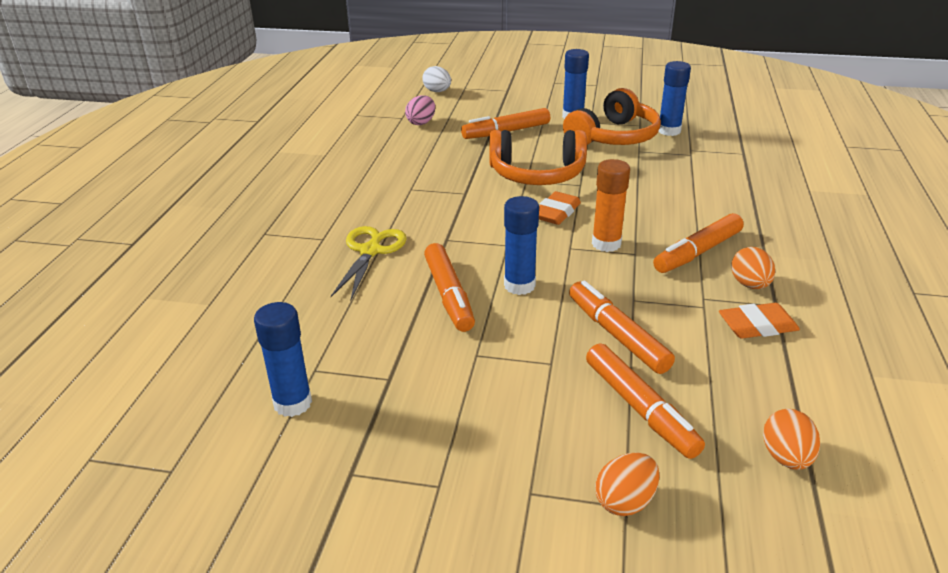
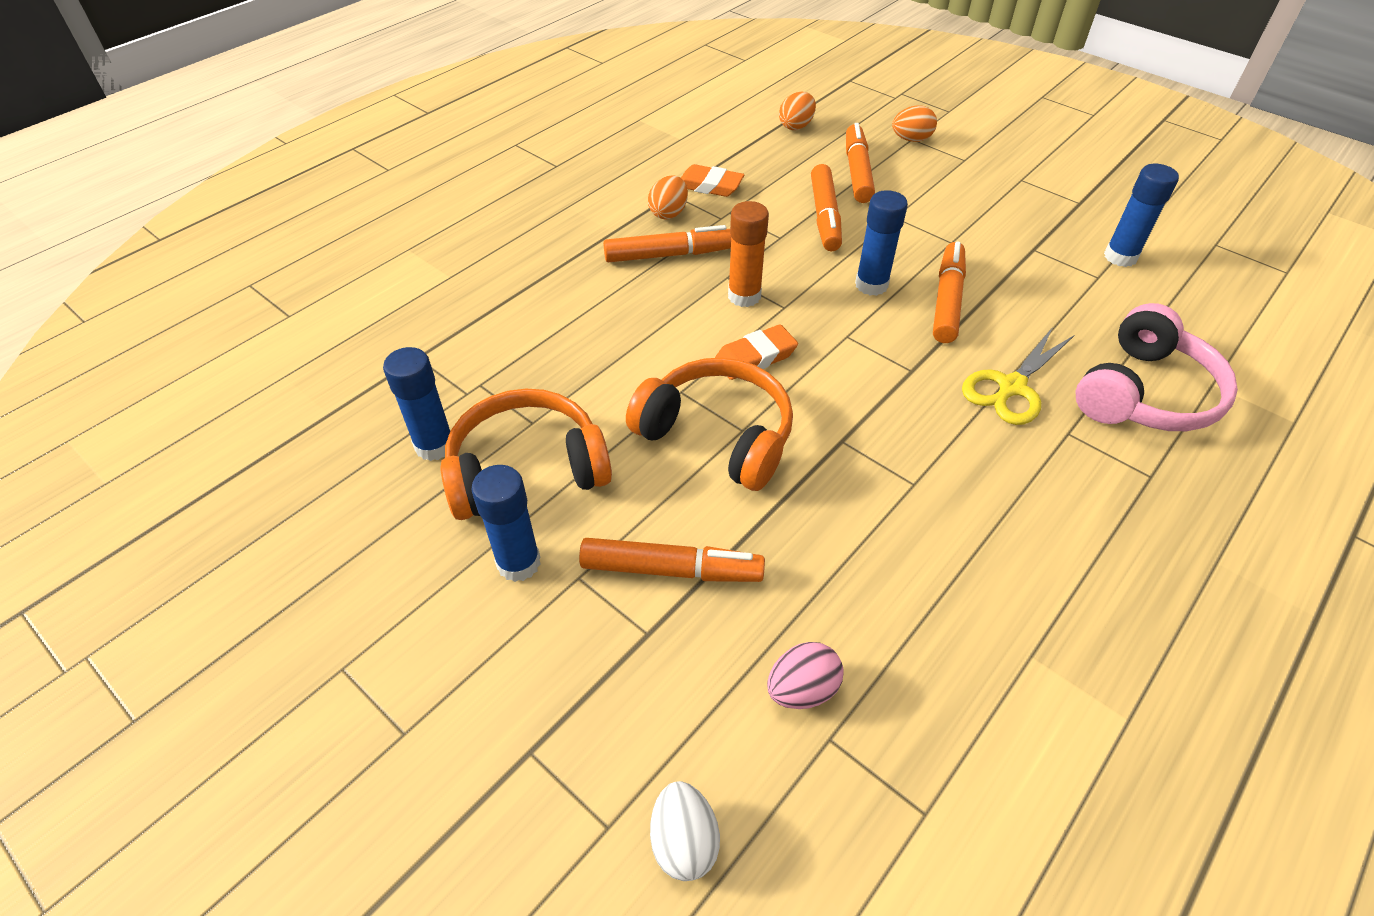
camera: 150 degrees left, 15 degrees up
(268, 278) = (1144, 393): none -> pink headphones

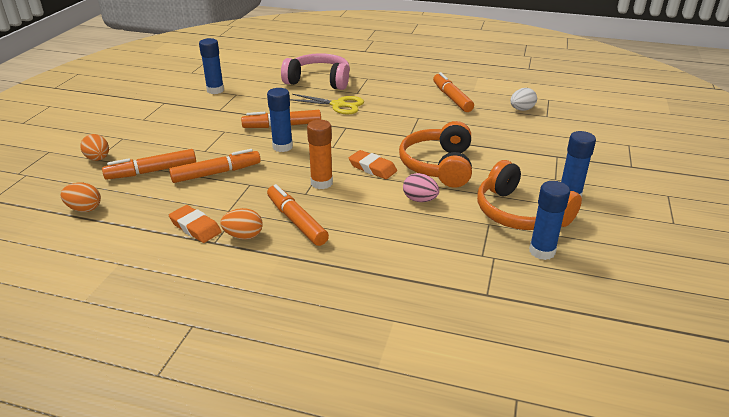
camera: 115 degrees left, 15 degrees down
(671, 570) = (524, 158): orange marker -> orange marker (452, 98)
(684, 841) = (612, 131): white egg -> white egg (521, 109)
(709, 186) = (195, 227): orange eraser -> orange eraser turned 45 degrees counterclockwise
(802, 689) = (537, 123): pink egg -> pink egg (420, 200)

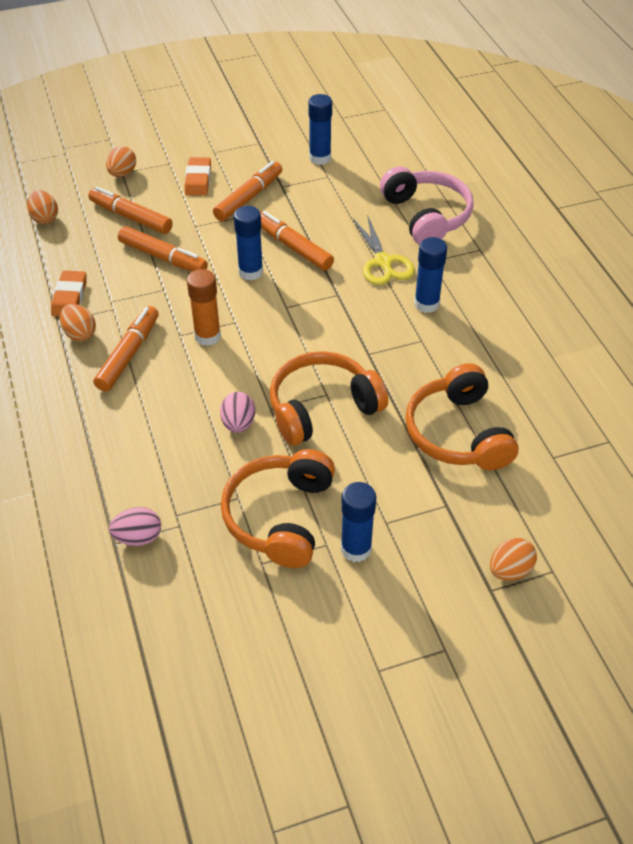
camera: 55 degrees right, 15 degrees up
(372, 168) = (269, 358): orange eraser -> orange eraser (198, 180)
(452, 98) = (506, 346): orange marker -> orange marker (249, 197)
(490, 280) = (138, 537): none -> pink egg
(504, 133) = (458, 433): none -> orange headphones
(521, 109) = (545, 425): white egg -> none
(542, 251) = (219, 562): blue glue stick -> blue glue stick (426, 304)
(620, 155) = (510, 570): none -> orange egg

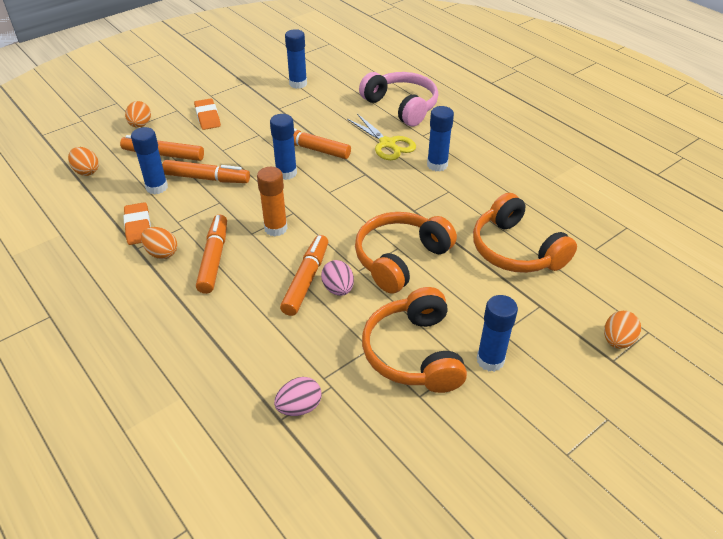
camera: 20 degrees left, 5 degrees down
(107, 255) = (157, 187): none -> blue glue stick
(249, 197) = (256, 121): orange marker -> orange marker (306, 280)

